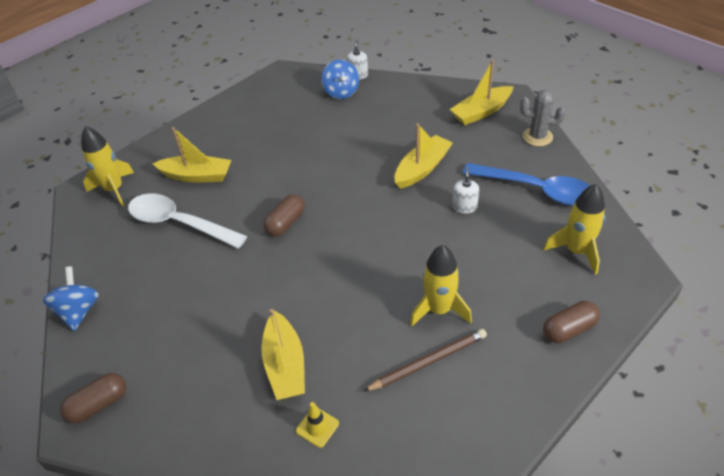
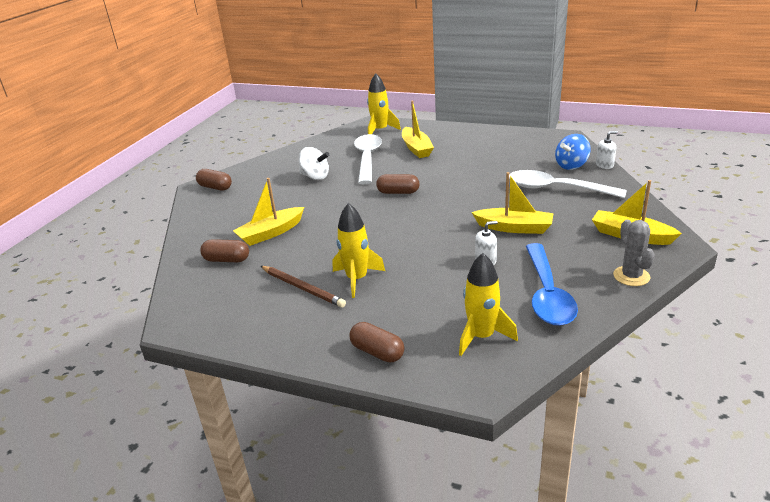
camera: 65 degrees right, 15 degrees down
(79, 311) = (277, 158): blue spinning top -> none
(177, 284) = (315, 177): none -> white spinning top
(317, 427) = (227, 260): yellow traffic cone -> brown capsule
(375, 118) = (556, 189): none -> white spoon

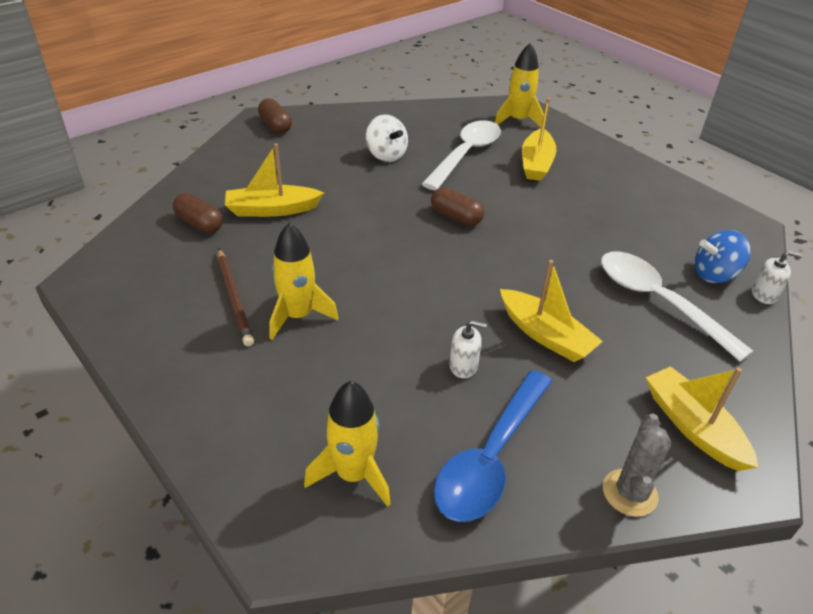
camera: 25 degrees right, 10 degrees up
(377, 352) = (224, 427): brown capsule -> none

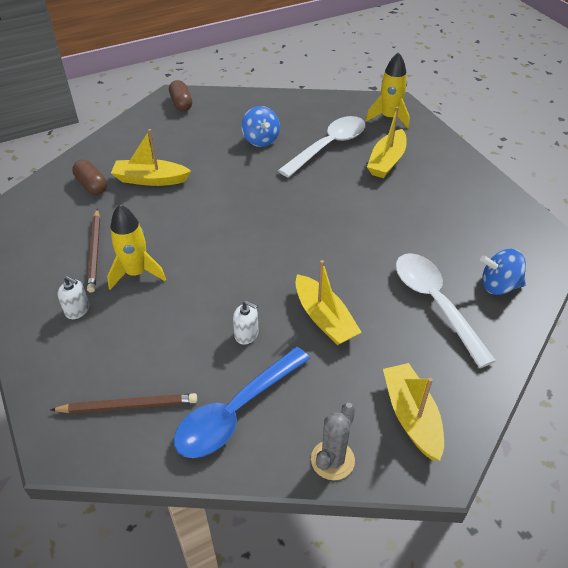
camera: 15 degrees right, 5 degrees up
(353, 474) = (128, 406): yellow rocket -> brown pencil
(386, 155) = (261, 140): white spinning top -> blue spinning top
(456, 217) = (295, 204): brown capsule -> none
(764, 294) = (535, 311): white soap dispenser -> white soap dispenser (77, 310)

